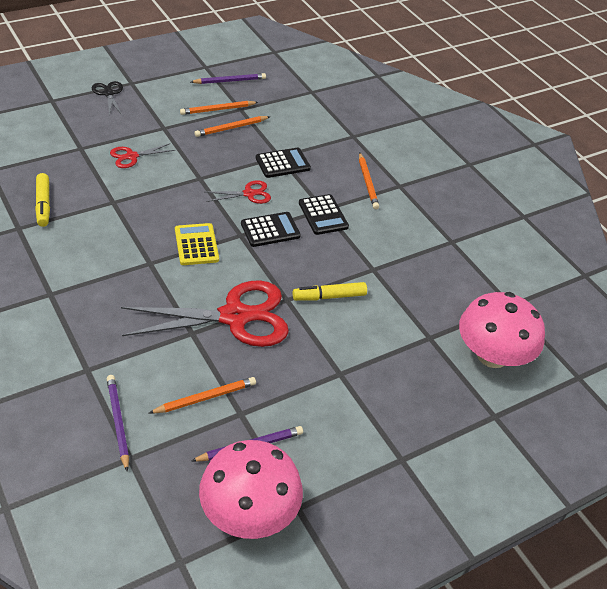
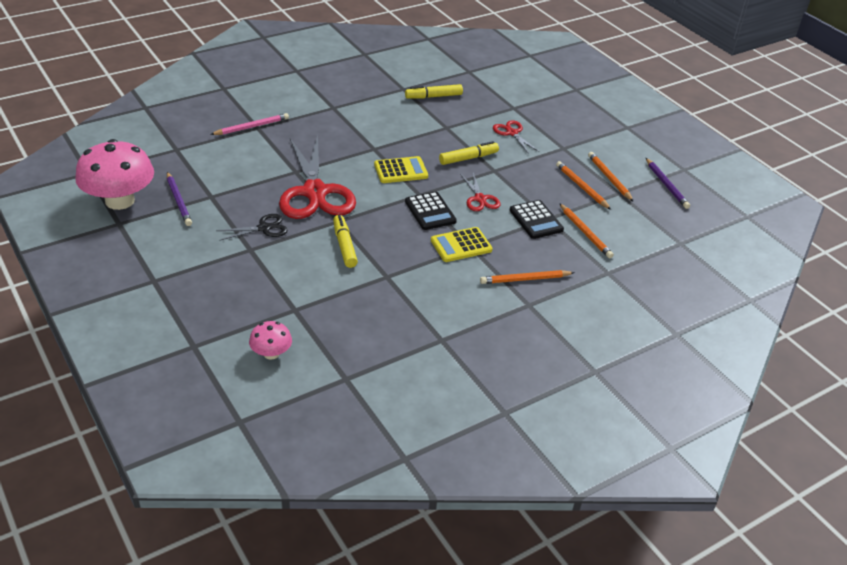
camera: 90 degrees right, 5 degrees down
(84, 376) = (252, 127): none -> pink pencil
(109, 93) = (602, 116): black scissors -> black scissors (264, 228)
(118, 422) = (208, 143): purple pencil -> none
(177, 193) = (468, 158): none -> yellow marker
(205, 398) = (228, 179): orange pencil -> orange pencil (585, 233)
(323, 215) = (461, 245): black calculator -> yellow calculator
(492, 355) = (271, 353): pink mushroom -> pink mushroom, size x0.48

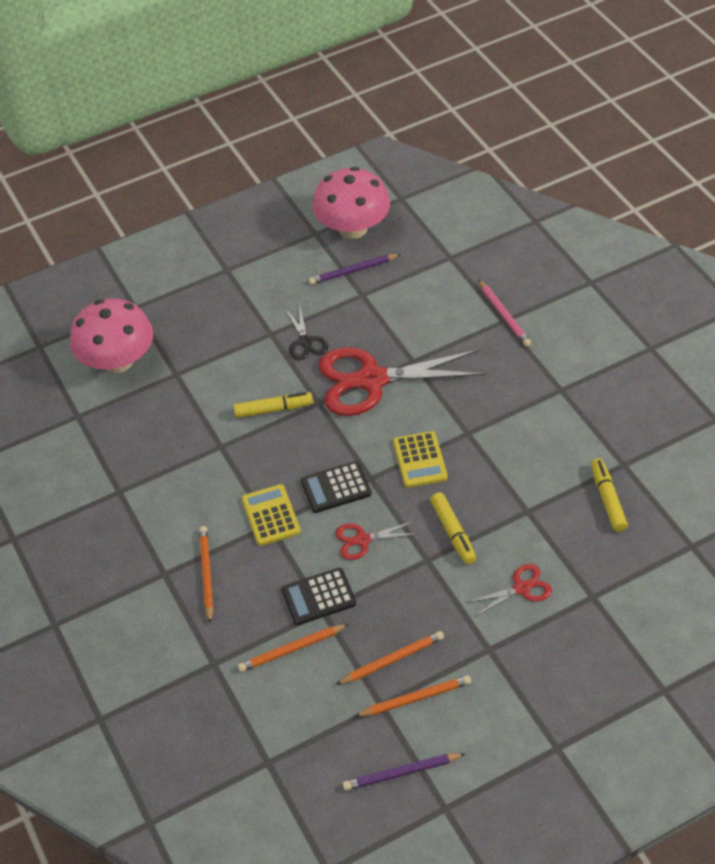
camera: 100 degrees right, 10 degrees up
(271, 353) = (117, 361): pink mushroom -> pink mushroom, size x2.07

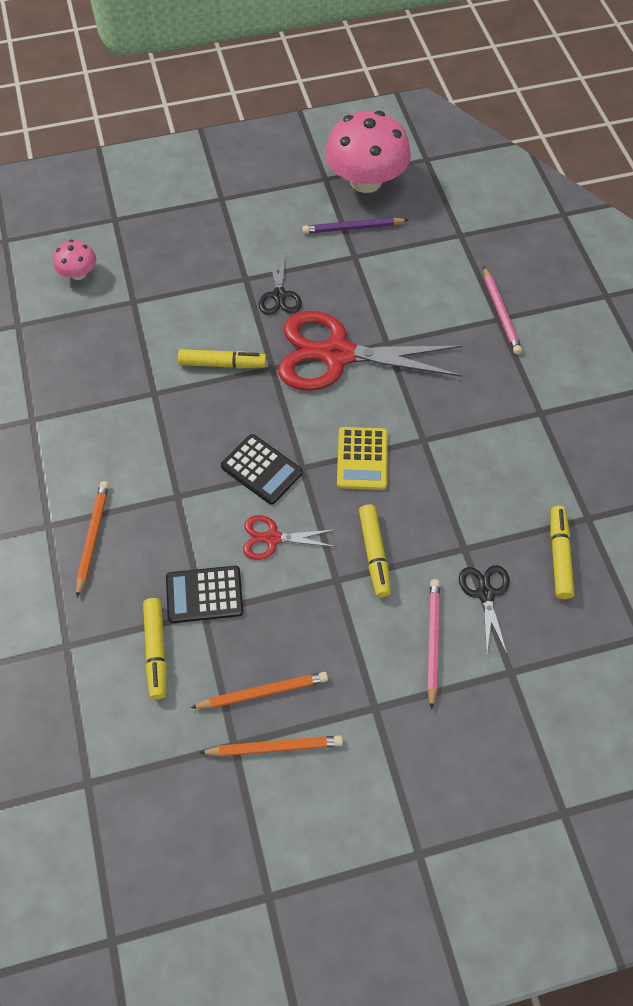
camera: 10 degrees right, 10 degrees up
(117, 361) = (78, 273): pink mushroom -> pink mushroom, size x0.48
(271, 515) = (182, 485): yellow calculator -> none
(291, 649) = (156, 651): orange pencil -> yellow marker
(336, 488) = (261, 469): black calculator -> black calculator turned 135 degrees counterclockwise
(401, 773) = (232, 838): purple pencil -> none
(521, 588) = (432, 641): red scissors -> pink pencil
(555, 542) = (486, 594): none -> black scissors

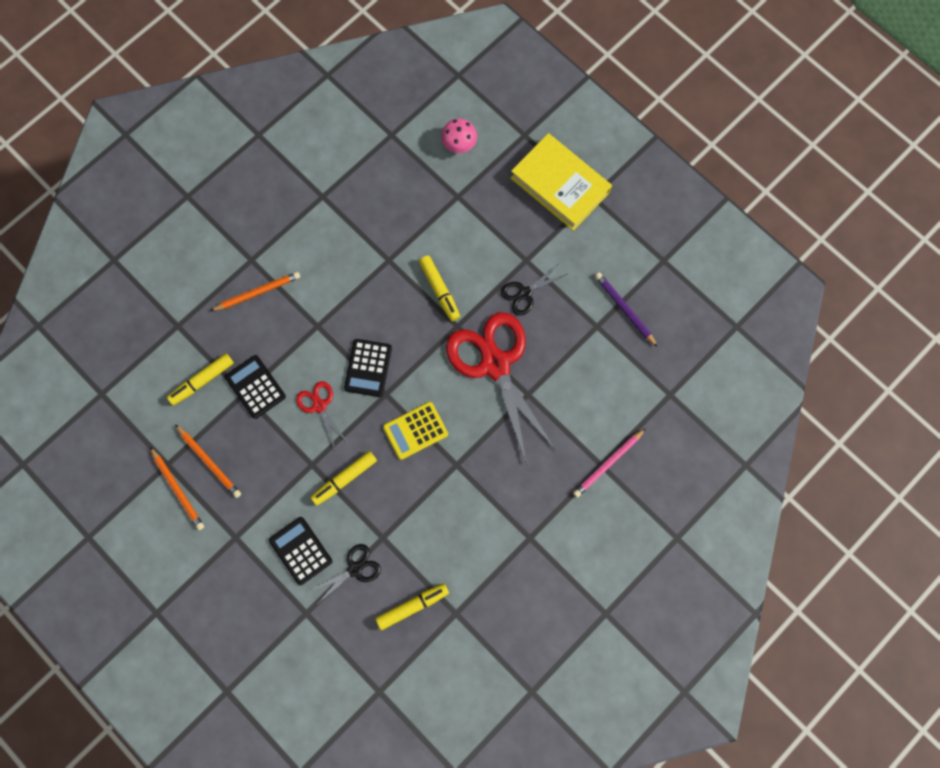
camera: 60 degrees right, 15 degrees up
(189, 217) = (560, 185): none -> yellow book
(366, 181) = (681, 292): pink mushroom -> none
(432, 641) = (301, 550): pink pencil -> black calculator

